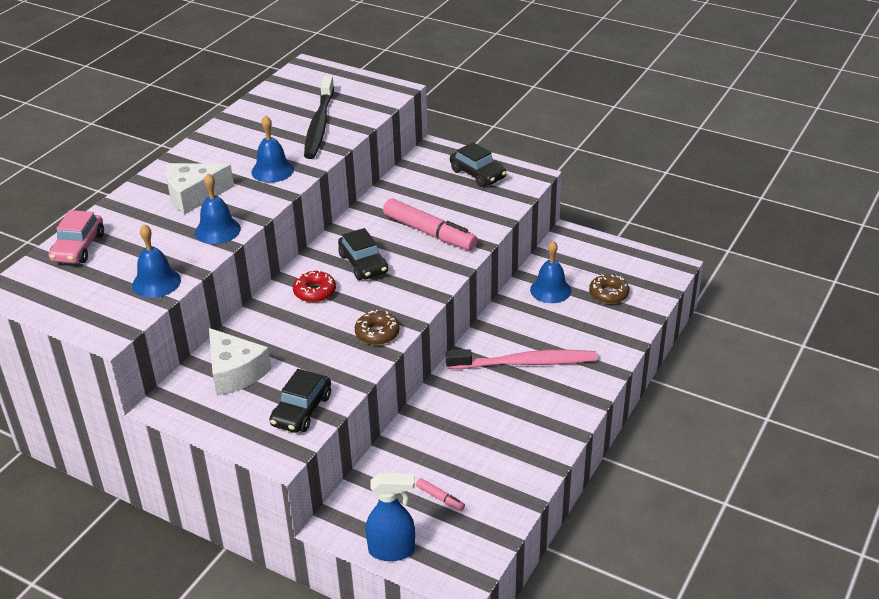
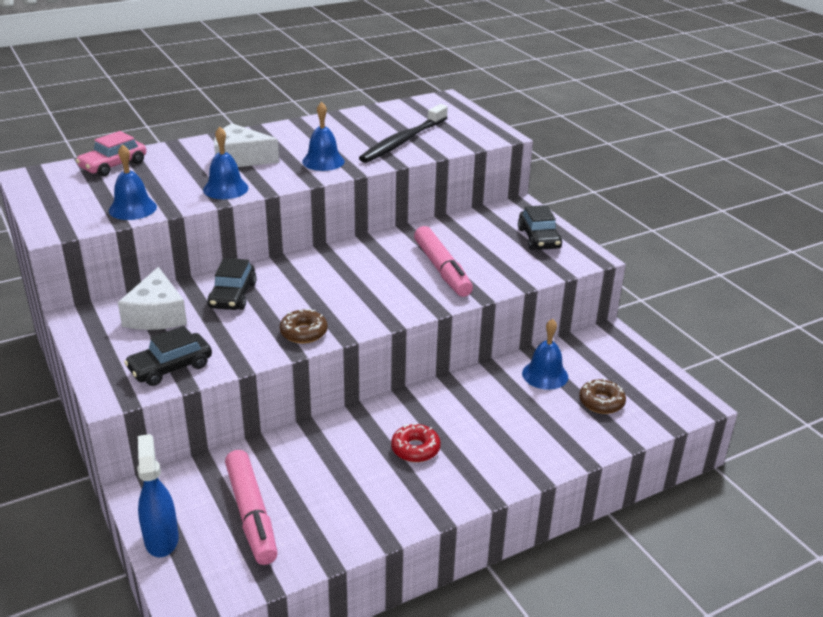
camera: 30 degrees right, 5 degrees down
(315, 292) = (291, 279): red donut -> red donut (415, 449)
(363, 264) = (356, 273): black car -> black car (233, 295)
(392, 550) = (161, 539): blue spray bottle -> blue spray bottle turned 135 degrees counterclockwise
(440, 498) = (251, 514): pink marker -> pink marker, size x2.28
(525, 363) = (454, 429): pink toothbrush -> none

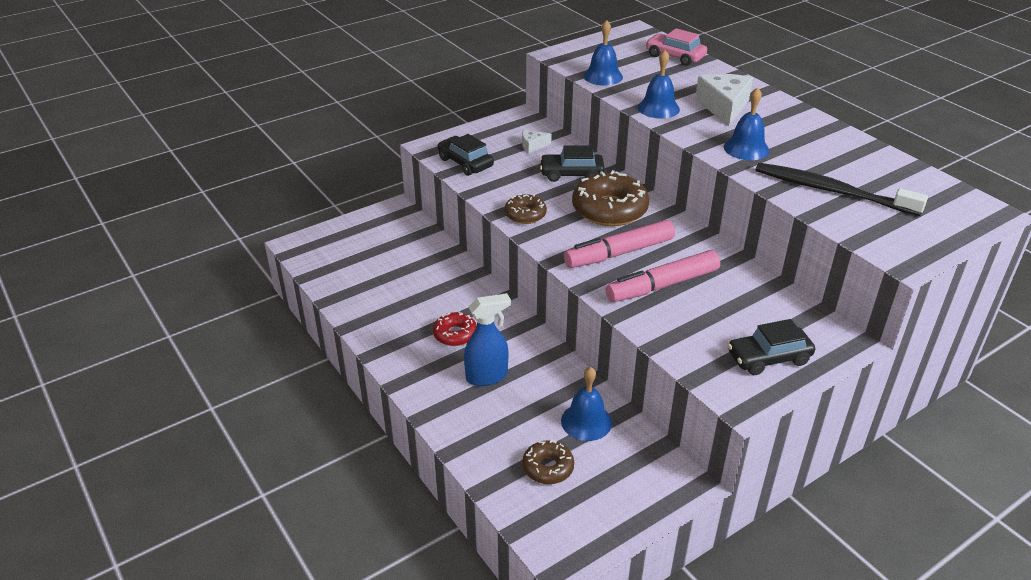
camera: 85 degrees right, 5 degrees up
(156, 315) = (533, 146): white cheese -> white cheese, size x0.51
(161, 539) = (351, 225): blue spray bottle -> blue spray bottle (487, 376)
(251, 514) = (375, 258): pink marker -> pink marker (619, 253)
(311, 281) = (609, 209): none -> brown donut

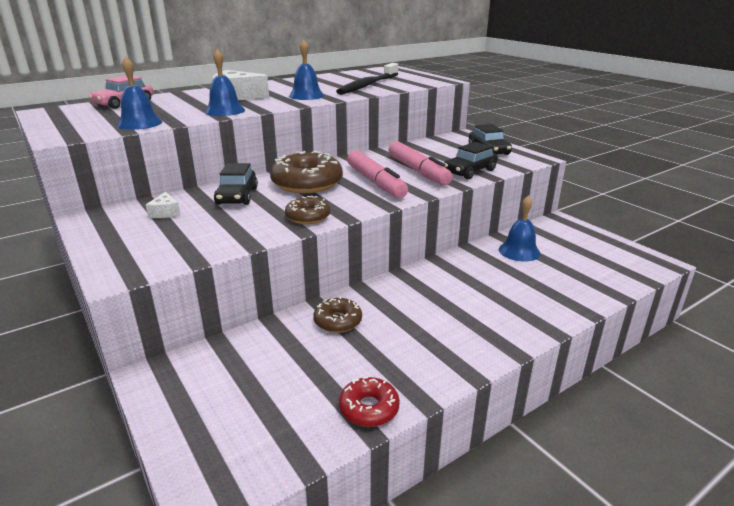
camera: 90 degrees left, 10 degrees down
(455, 334) = (426, 315): red donut -> red donut (369, 408)
(465, 163) = (179, 249): black car -> black car (469, 171)
(487, 376) = (484, 295): blue spray bottle -> none
(548, 467) = (577, 267): brown donut -> brown donut (338, 321)

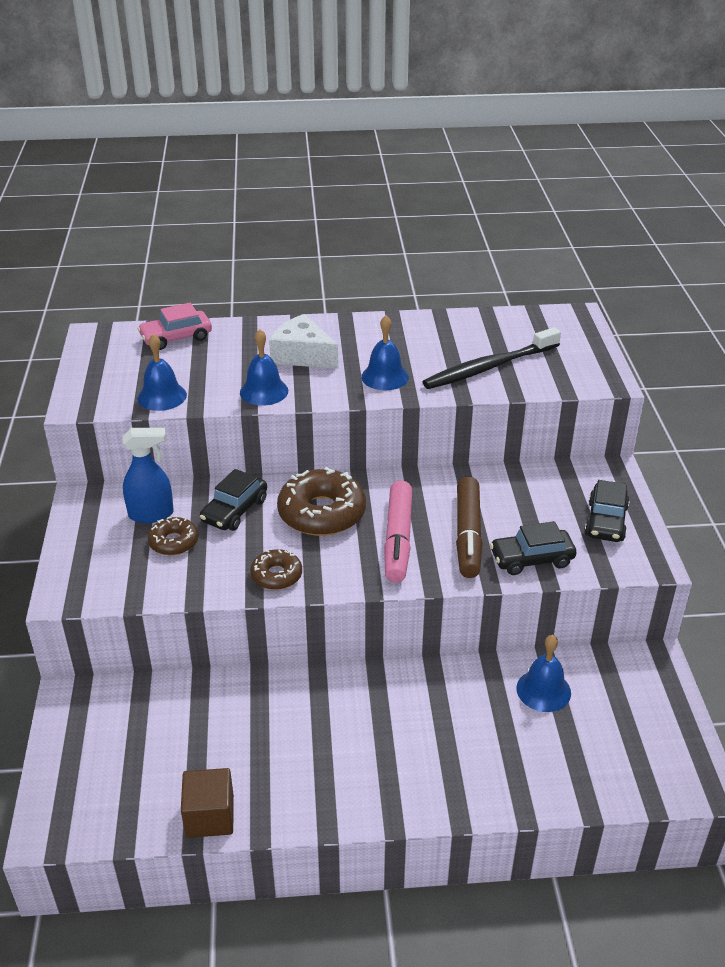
camera: 30 degrees right, 10 degrees up
(165, 212) = (151, 514): white cheese -> blue spray bottle
(338, 321) = (259, 705): brown donut -> brown donut (173, 542)
(369, 408) = (210, 816): red donut -> brown cube
(418, 171) = (468, 535): pink marker -> brown marker

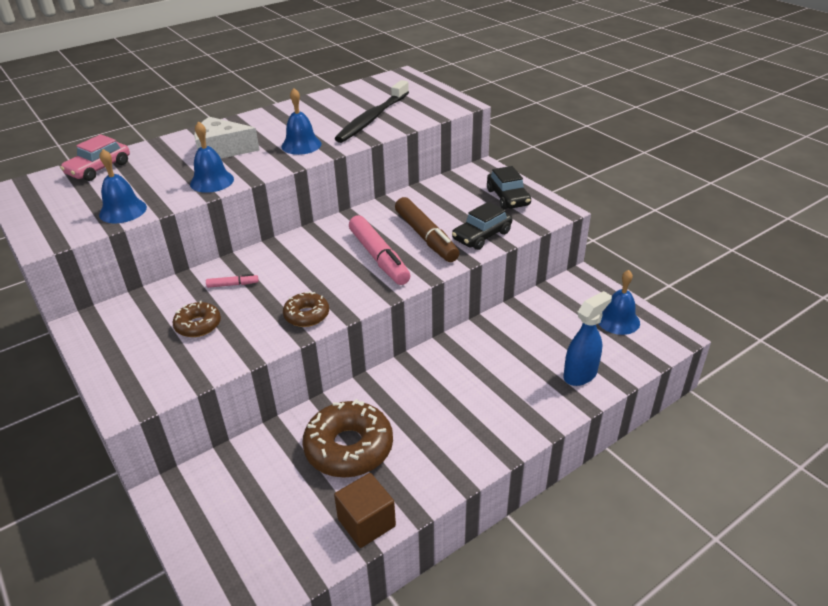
camera: 30 degrees left, 0 degrees up
(151, 514) = (160, 313): blue spray bottle -> blue spray bottle (580, 375)
(234, 510) = (232, 284): black car -> pink marker
(322, 513) = (306, 261): brown donut -> brown donut (349, 448)
(543, 690) = (532, 325): blue bell -> blue bell (618, 320)

